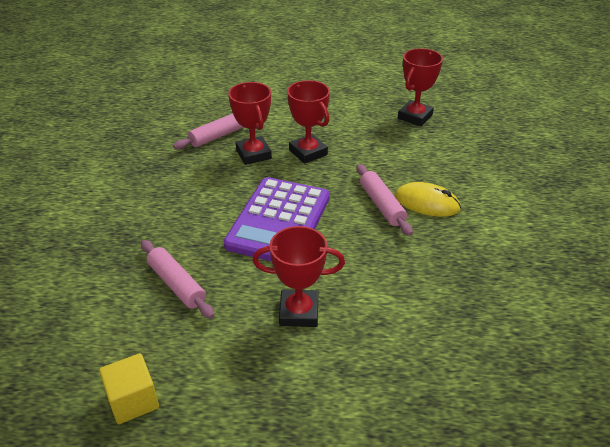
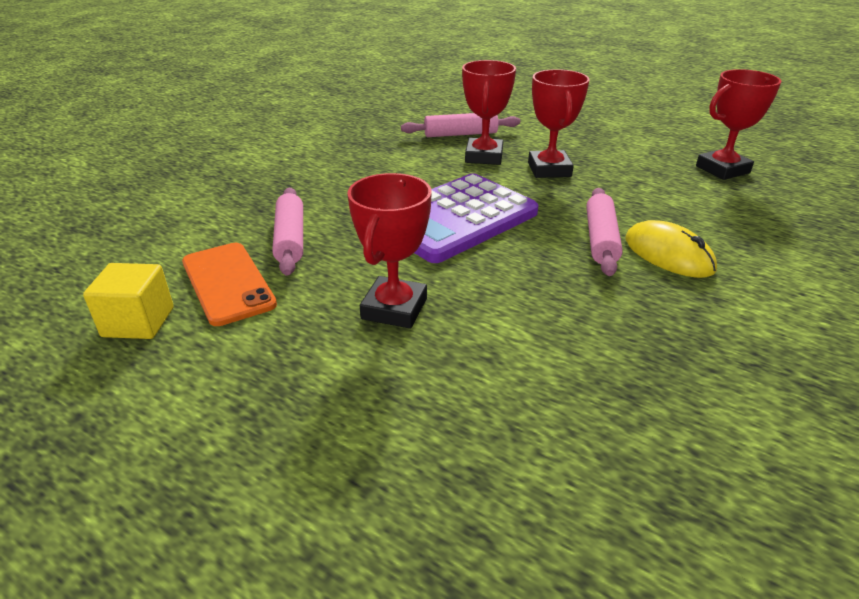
camera: 30 degrees right, 5 degrees down
(167, 341) = (227, 283): none -> orange phone
(299, 312) = (394, 308): red trophy -> red trophy turned 75 degrees clockwise

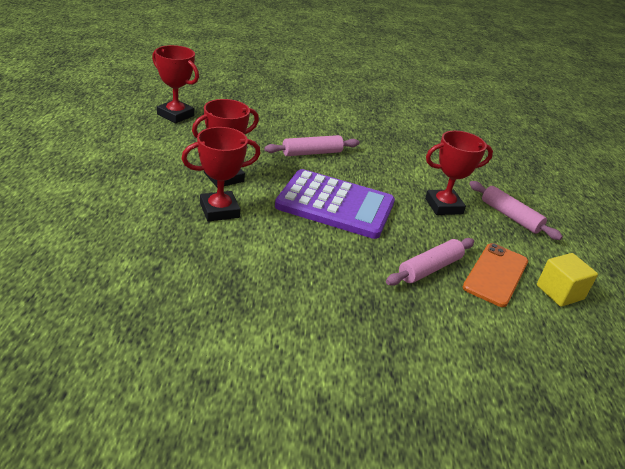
camera: 125 degrees left, 0 degrees up
(460, 134) = (172, 233): pink rolling pin -> pink rolling pin (510, 216)
(668, 254) = (309, 134): yellow mouse -> none

